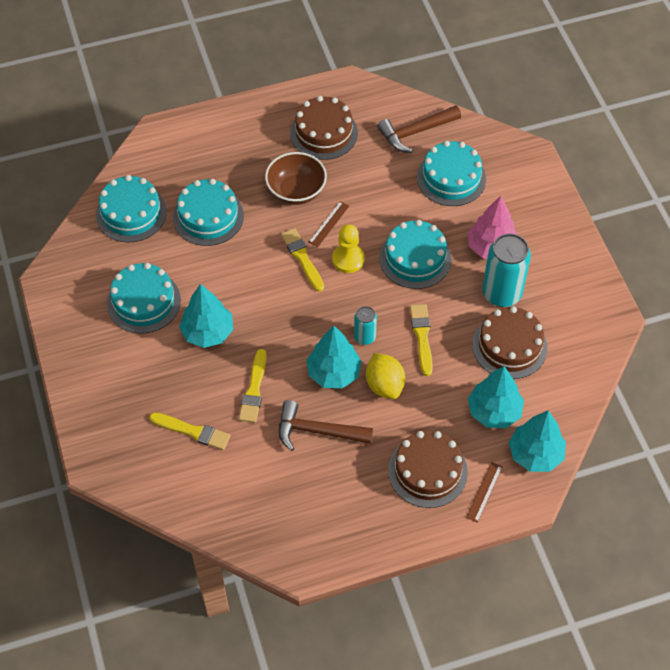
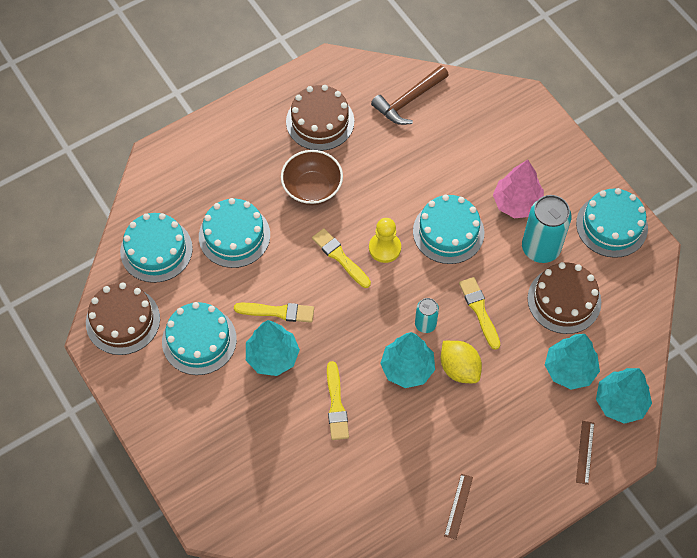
camera: 15 degrees left, 5 degrees up
(193, 431) = (290, 463): yellow brush -> yellow brush (278, 312)
(317, 431) = (410, 432): brown hammer -> none
(329, 224) = (354, 215): brown ruler -> brown ruler (458, 506)
(427, 471) = (526, 445): brown cake -> brown cake (123, 320)
(451, 178) = (457, 141): turquoise cake -> turquoise cake (611, 225)

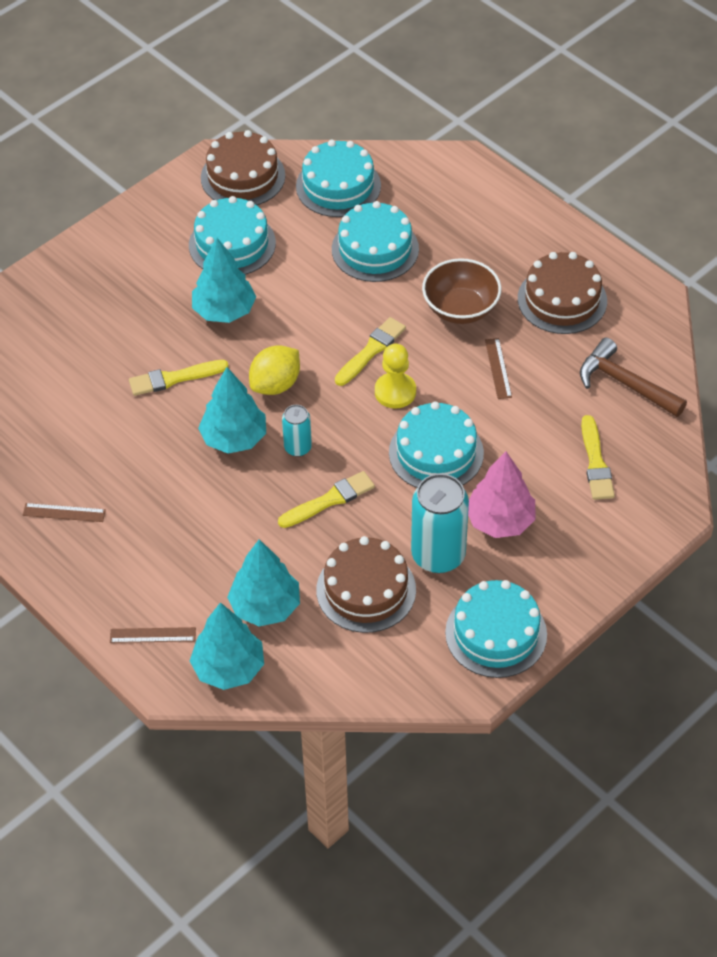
camera: 80 degrees right, 10 degrees down
(278, 312) = (283, 306): yellow brush -> yellow brush (595, 462)
(377, 176) = (498, 368): none -> brown ruler
(459, 368) = (244, 490): yellow lemon -> yellow lemon (275, 384)

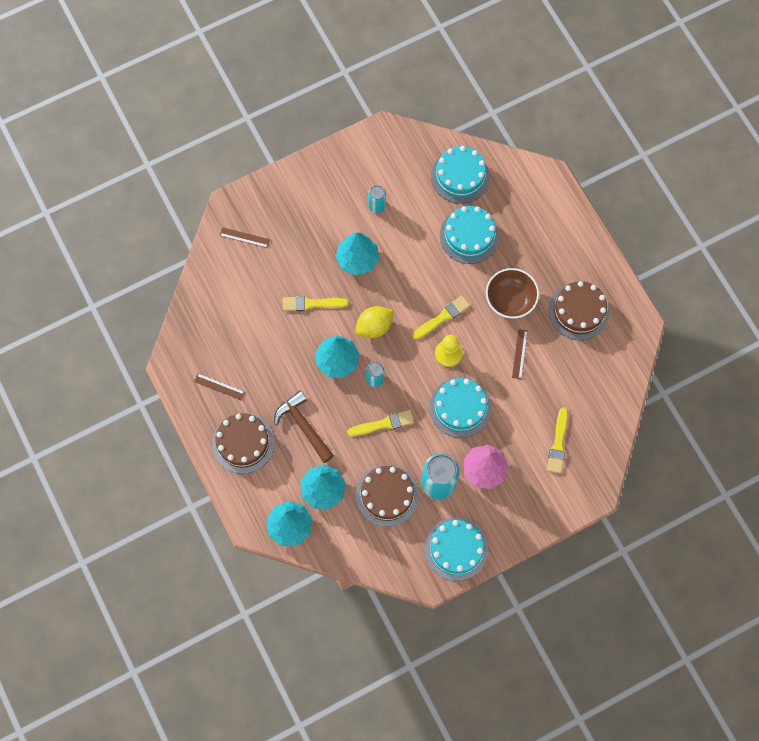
camera: 15 degrees right, 20 degrees up
(152, 635) = (251, 490): brown ruler -> brown ruler (244, 237)
(232, 244) = (377, 206): turquoise cake -> turquoise can
(243, 177) = (399, 151): brown cake -> brown cake (243, 443)
(624, 383) = (597, 388): brown hammer -> brown hammer (303, 426)

